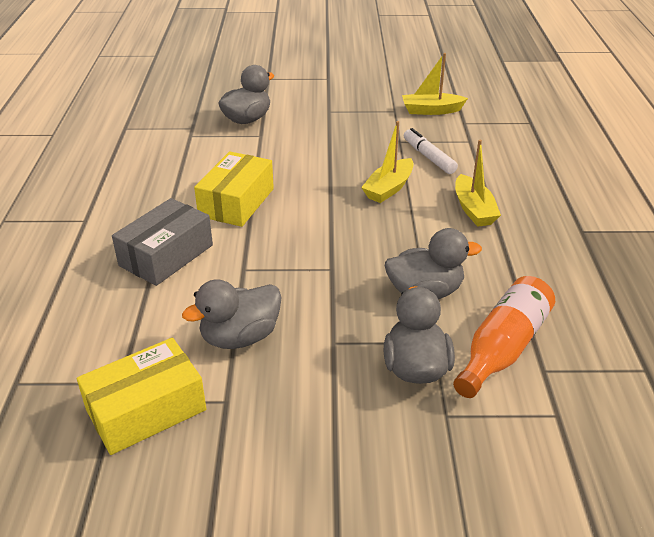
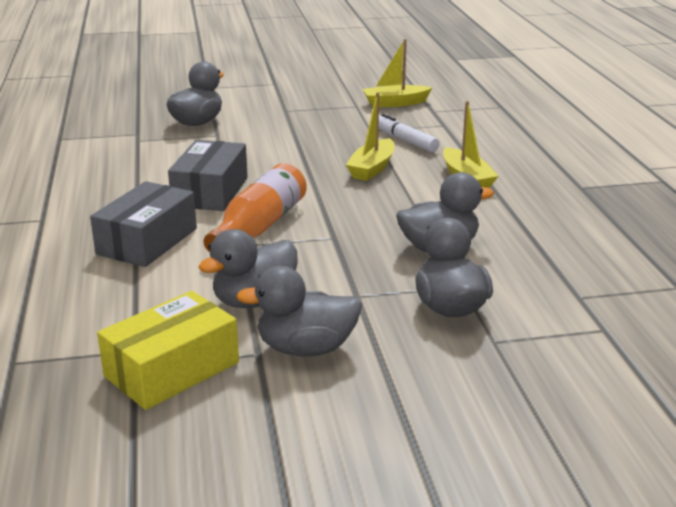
camera: 10 degrees left, 10 degrees down
(236, 202) = (210, 192): yellow box -> grey box
(270, 401) = (306, 348): none -> grey duck
(503, 348) = (533, 284): orange bottle -> orange bottle (259, 226)

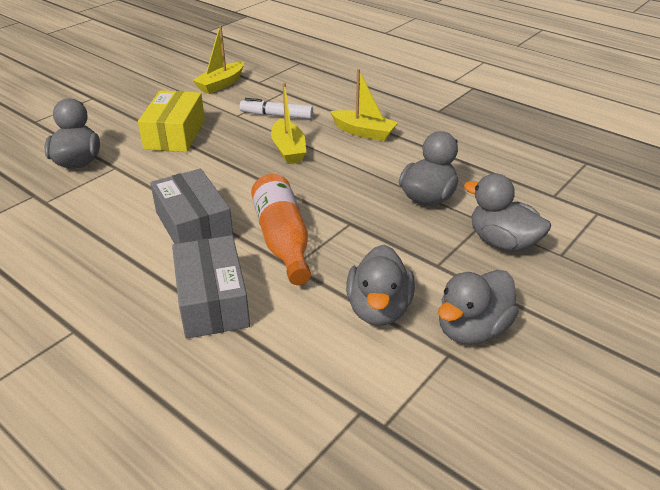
camera: 40 degrees left, 10 degrees up
(172, 369) = (415, 409): yellow box -> yellow box (175, 134)

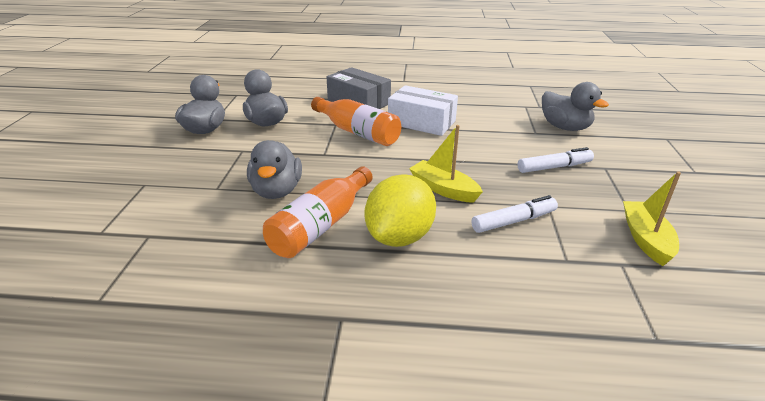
camera: 145 degrees right, 5 degrees down
(175, 134) = (554, 167): yellow box -> white marker
(194, 225) = (421, 122): grey box -> white box
(363, 132) = (399, 237): yellow boat -> yellow lemon
(411, 157) = (321, 225): none -> orange bottle
(502, 242) = (196, 178): grey duck -> none

